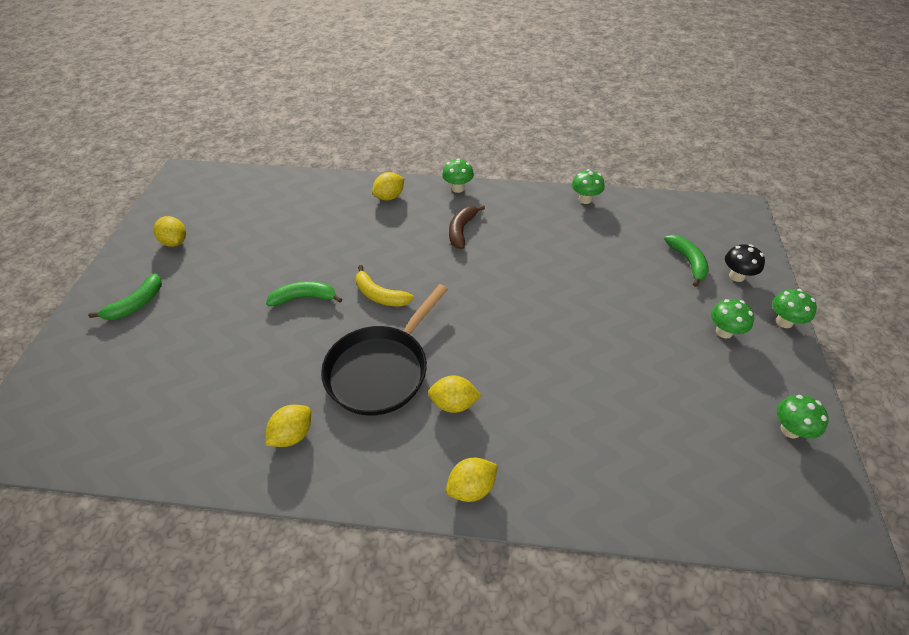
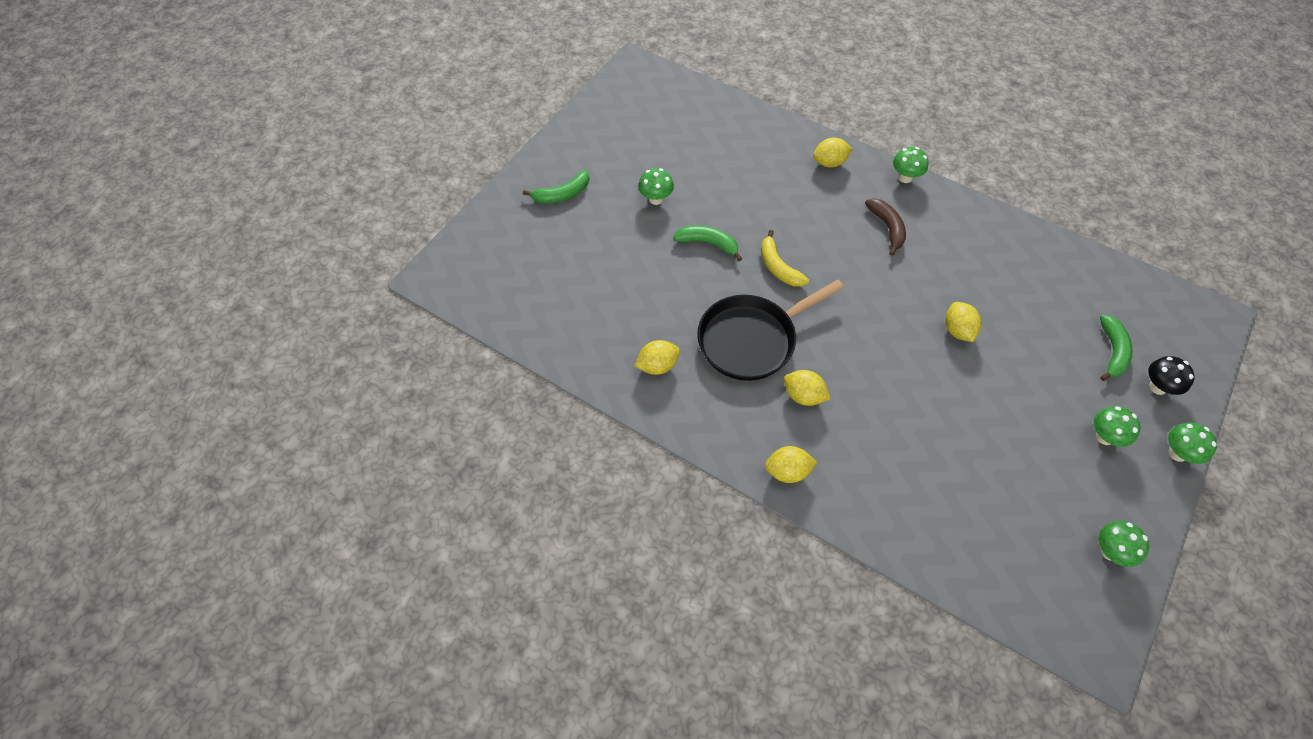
camera: 25 degrees right, 10 degrees up
(175, 242) = (610, 141): yellow lemon -> yellow lemon (957, 330)
(461, 230) = (887, 228): brown banana -> brown banana turned 120 degrees clockwise
(585, 199) = (1038, 239): green mushroom -> green mushroom (656, 199)

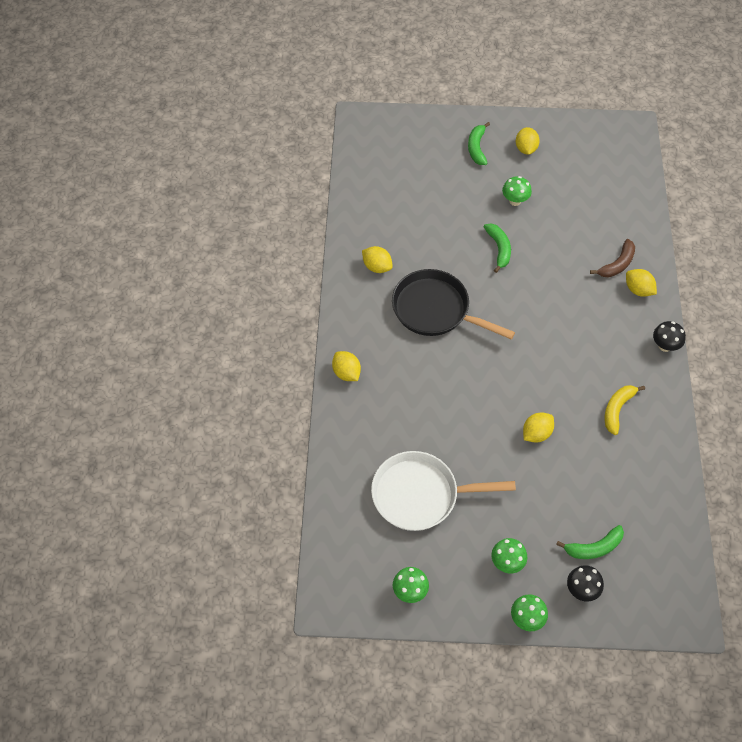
camera: 60 degrees right, 0 degrees up
(562, 194) = (477, 148): green banana -> green banana turned 60 degrees clockwise
(778, 267) = (510, 299): yellow banana -> yellow banana (617, 410)
(803, 396) = (411, 358): yellow lemon -> yellow lemon (525, 149)
(887, 228) = (601, 353): brown banana -> brown banana (617, 264)
(905, 177) = (665, 346): green mushroom -> black mushroom
(989, 477) = (421, 495): none -> white pan

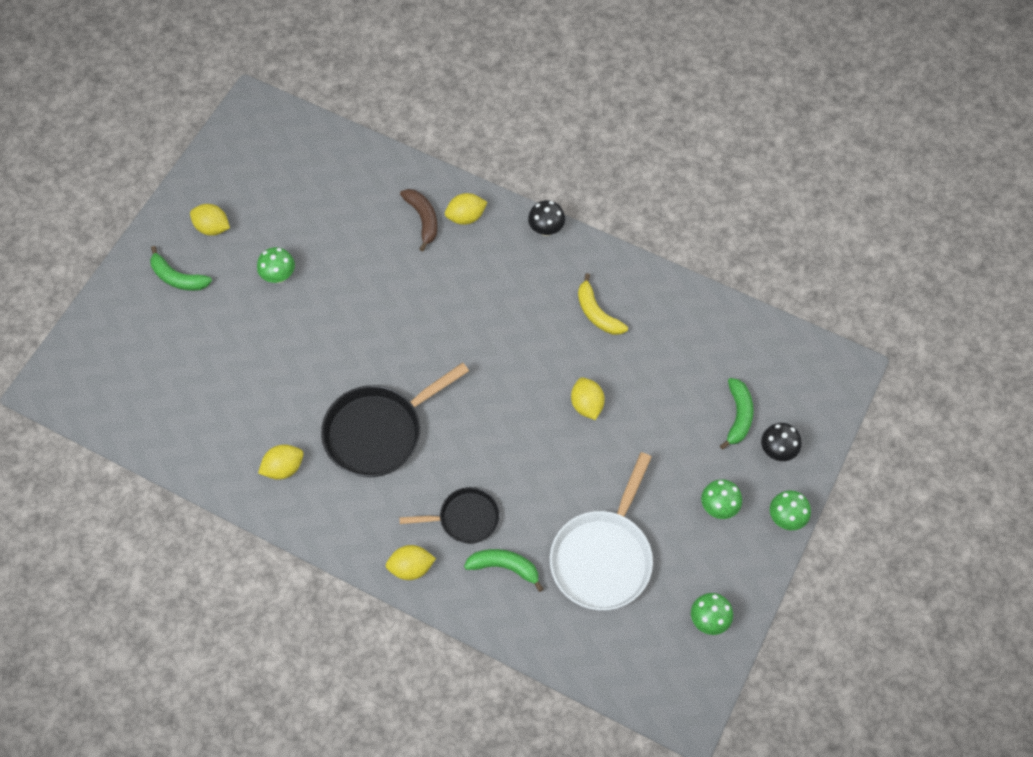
camera: 65 degrees left, 5 degrees up
(400, 390) = (464, 518): none -> black pan
(499, 249) = (335, 325): green banana -> green banana (504, 567)

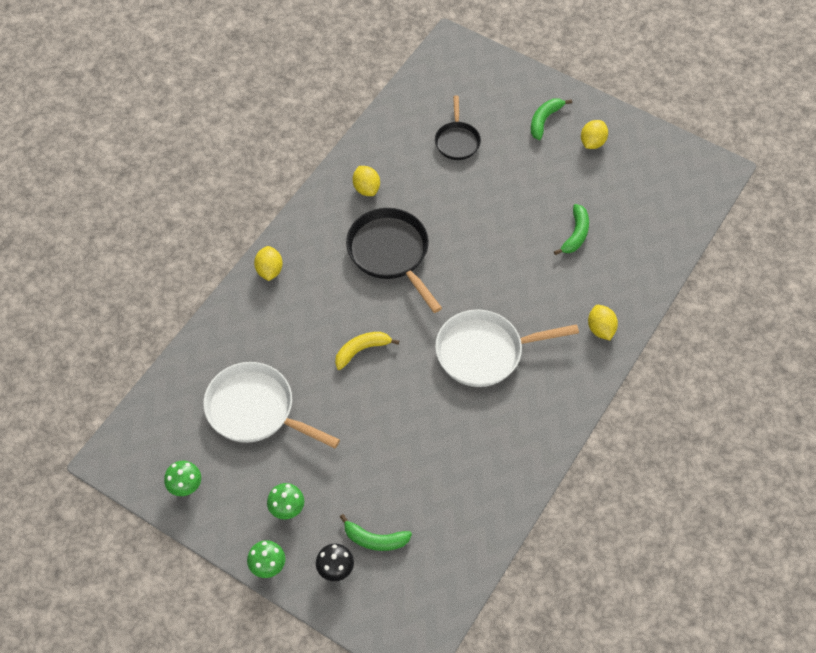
camera: 95 degrees right, 5 degrees down
(279, 276) = (543, 187): green mushroom -> none
(423, 219) = (598, 295): brown banana -> none
(464, 518) = (305, 310): black pan -> black pan (457, 141)
(504, 325) = (485, 352): none -> white pan
(504, 567) = (259, 336): green banana -> green banana (575, 234)
(546, 229) = (586, 394): black mushroom -> none
(587, 405) = (399, 411): yellow lemon -> none
(597, 313) = (493, 429): yellow banana -> yellow banana (361, 350)

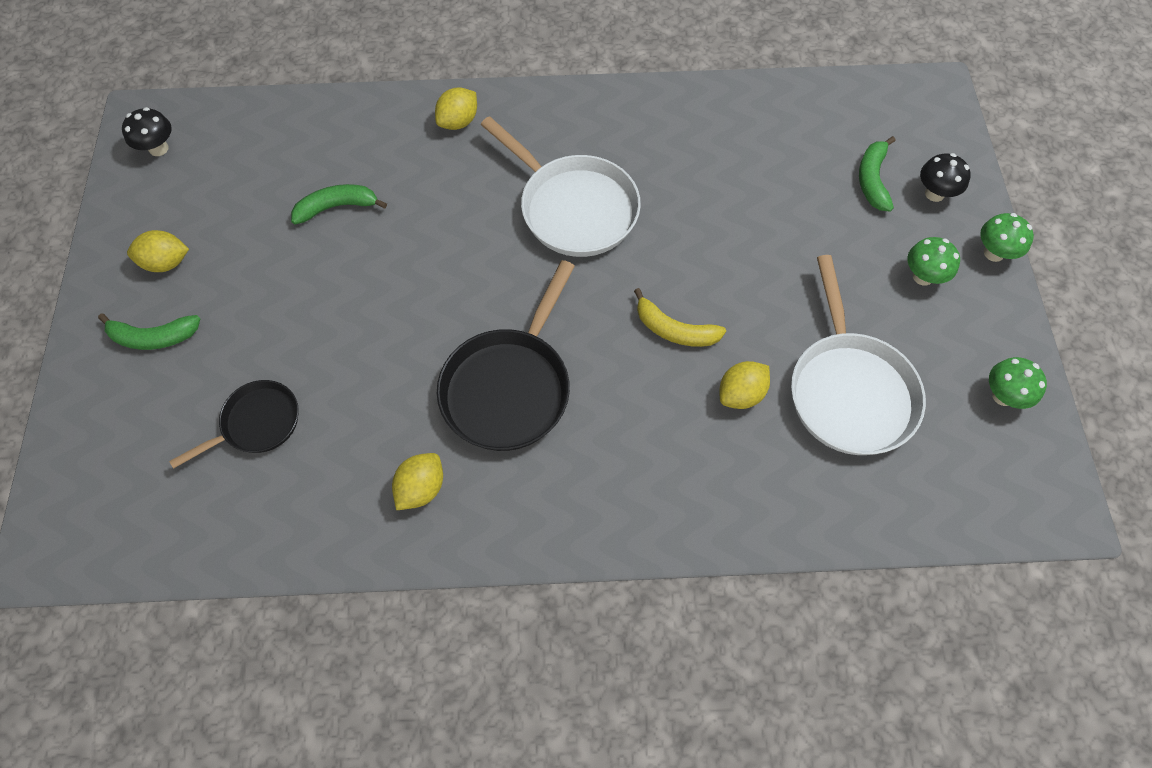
camera: 125 degrees left, 5 degrees up
(269, 270) = (650, 520): yellow lemon -> yellow lemon (741, 394)
(375, 539) = (872, 180): green banana -> green banana turned 150 degrees counterclockwise
(686, 169) = (158, 148): none -> black mushroom

